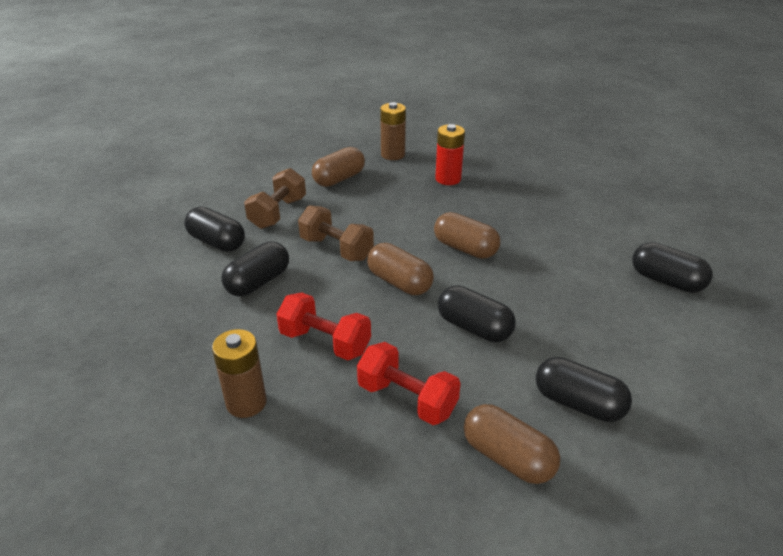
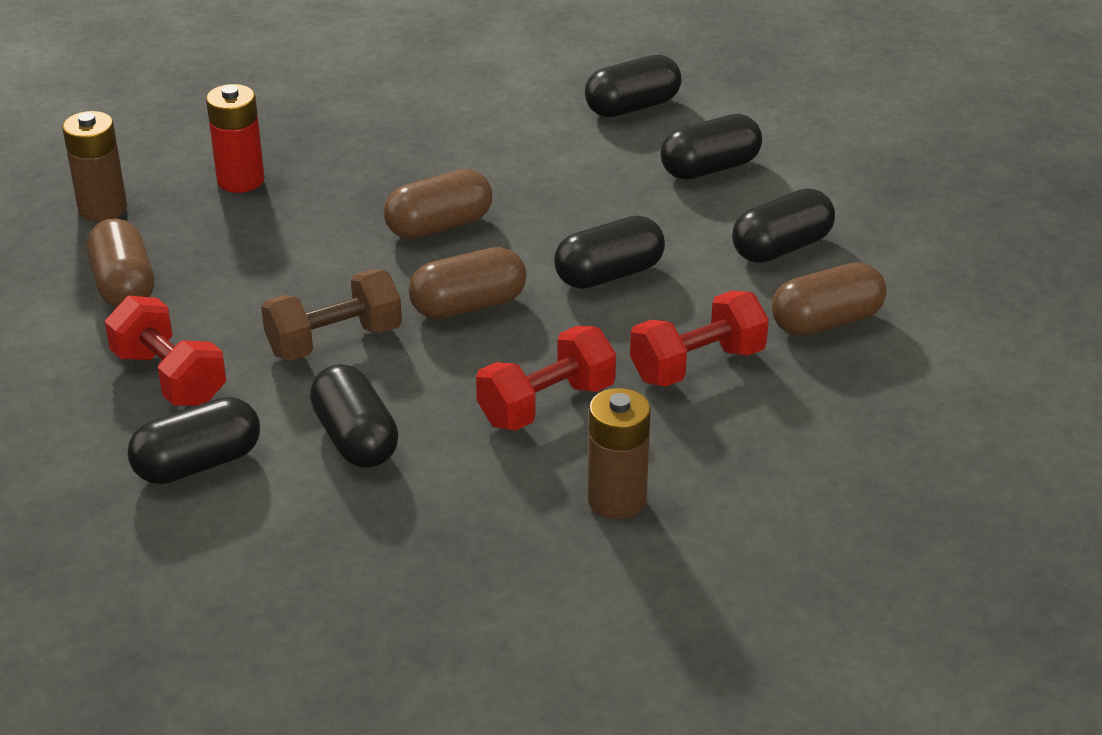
camera: 65 degrees left, 0 degrees up
(278, 213) = (170, 378): brown dumbbell -> red dumbbell
(637, 337) = (710, 168): none -> black capsule

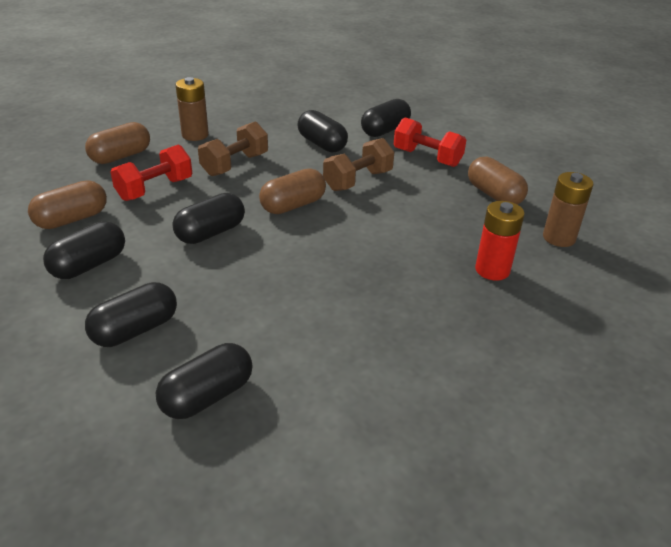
camera: 165 degrees right, 0 degrees up
(439, 226) = (333, 252): brown capsule -> brown capsule (121, 156)
(546, 405) = (235, 164): red dumbbell -> brown dumbbell

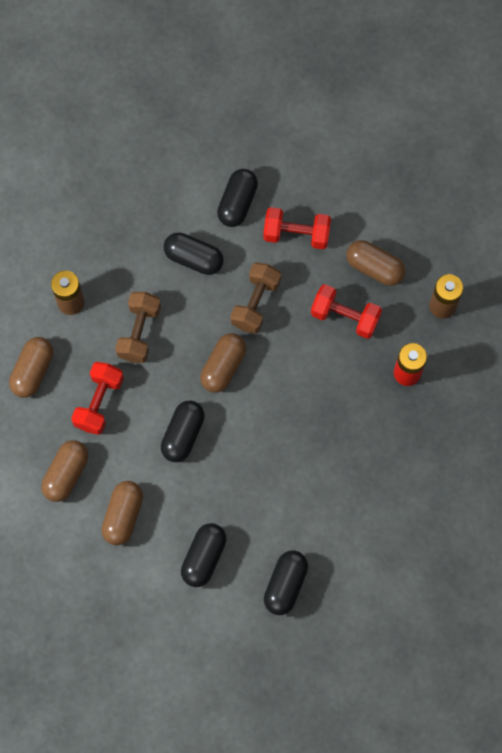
camera: 25 degrees left, 35 degrees up
(89, 265) = (123, 516): black capsule -> brown capsule
(443, 213) = (345, 317): none -> red dumbbell

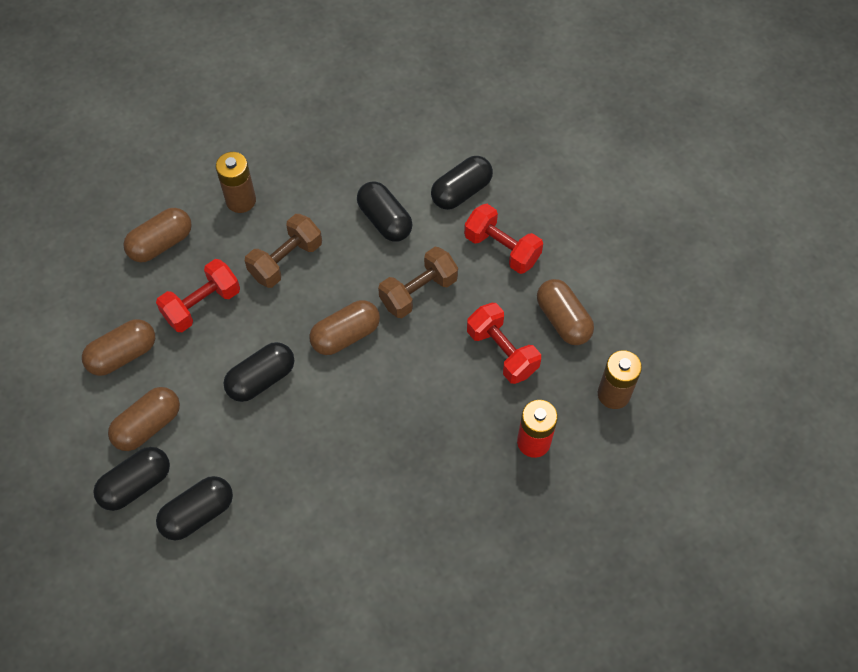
camera: 30 degrees right, 10 degrees down
(285, 585) = (262, 592): black capsule -> black capsule (136, 484)

